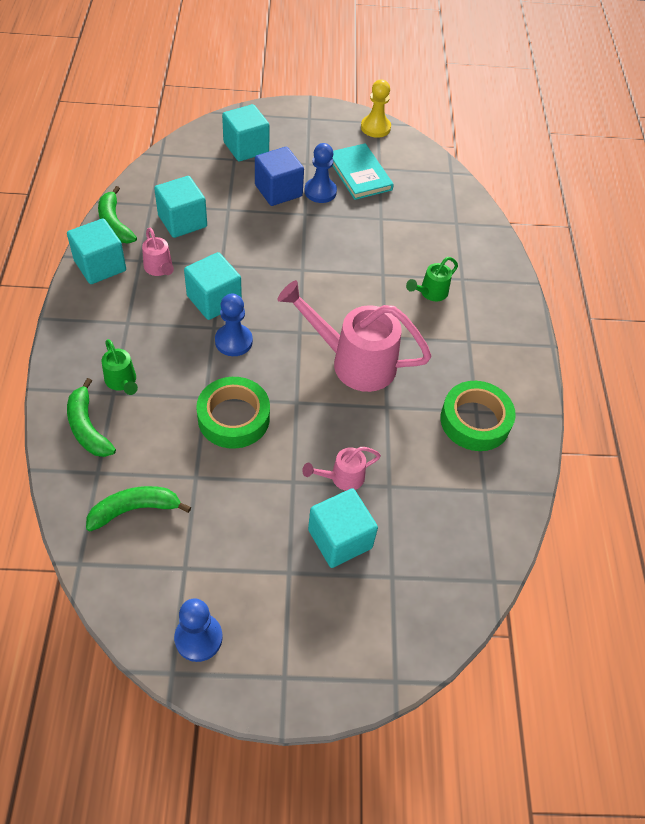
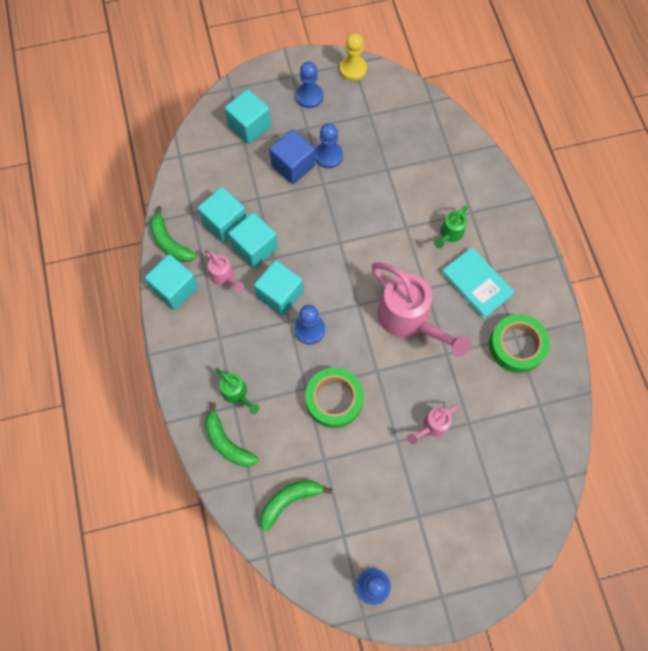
camera: 10 degrees left, 15 degrees up
(320, 138) = (309, 96): none -> blue pawn
(340, 539) = (446, 478): turquoise cube -> turquoise cube (255, 247)
(354, 362) = (409, 320): pink watering can -> pink watering can turned 135 degrees counterclockwise
(359, 174) = (355, 126): turquoise book -> turquoise book (477, 283)

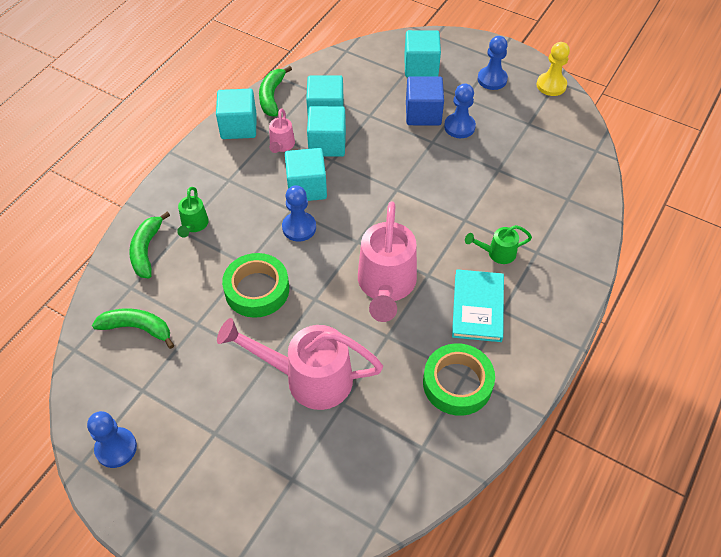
camera: 45 degrees right, 15 degrees down
(432, 426) = (308, 378): pink watering can -> pink watering can, size x2.08

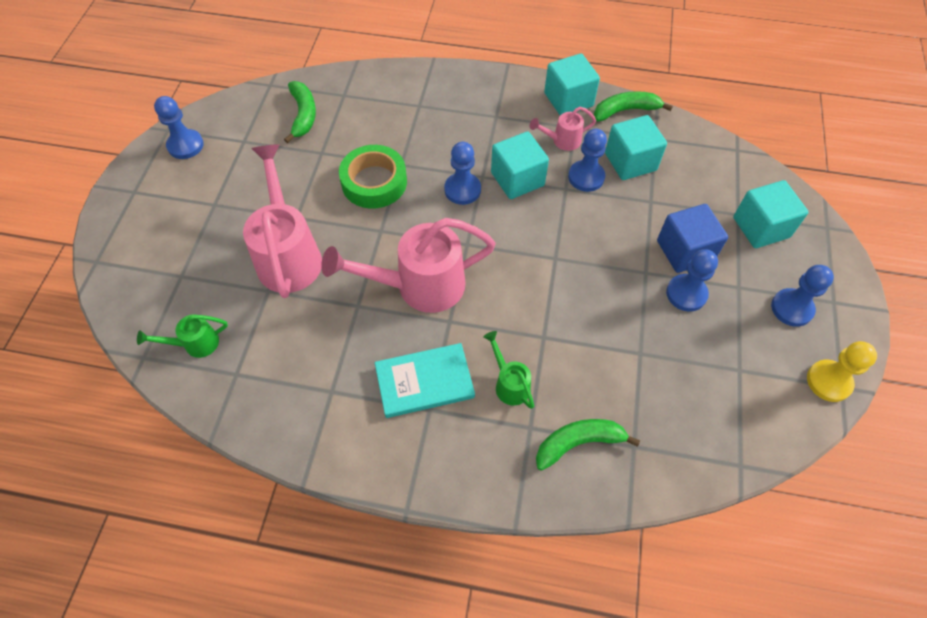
camera: 70 degrees right, 5 degrees up
(147, 250) = (387, 90): green banana -> green banana (579, 443)
(194, 225) = (429, 111): green watering can -> green watering can (195, 344)
(327, 144) = (586, 177): turquoise cube -> blue pawn
(457, 383) = (319, 387): green tape -> none

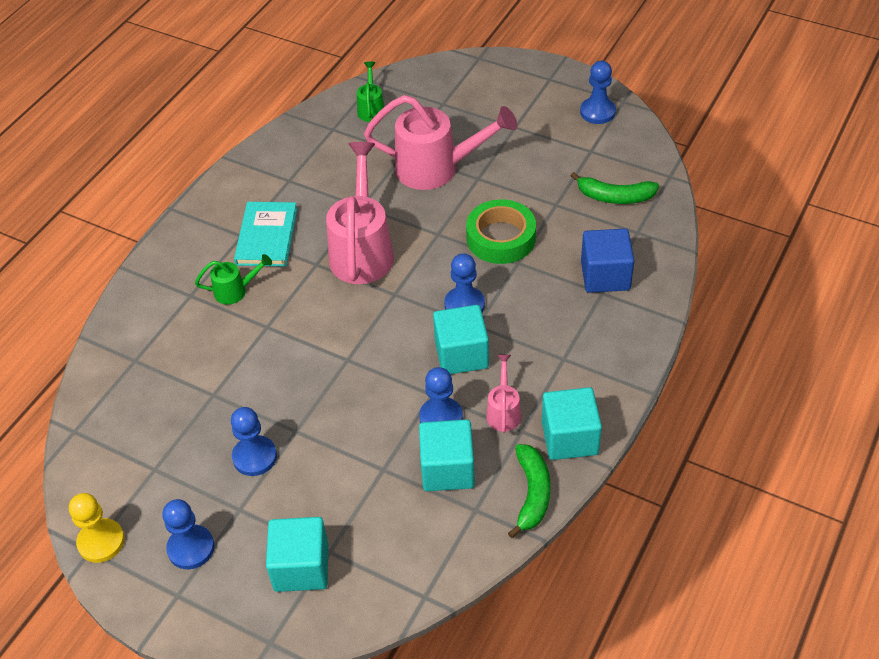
camera: 110 degrees right, 10 degrees down
(579, 443) = (159, 323): green banana -> none
(684, 251) = (305, 476): blue cube -> blue cube (605, 275)

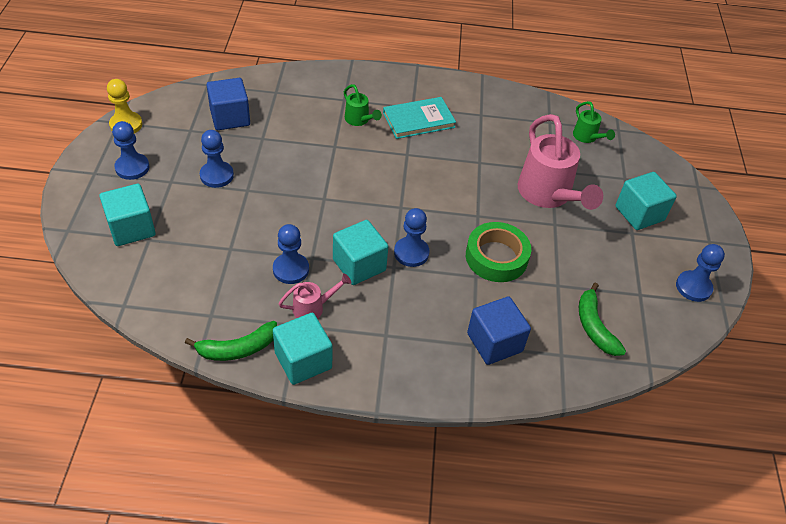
camera: 60 degrees right, 0 degrees up
(155, 420) = (230, 117): none -> blue cube
(362, 250) = (434, 175): pink watering can -> none
(371, 109) = (587, 137): green watering can -> green watering can turned 90 degrees clockwise
(447, 469) = (243, 287): turquoise cube -> turquoise cube (639, 213)

